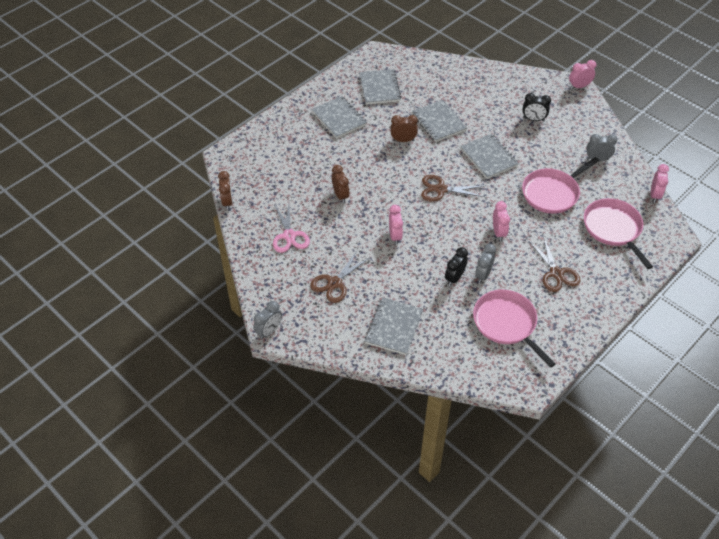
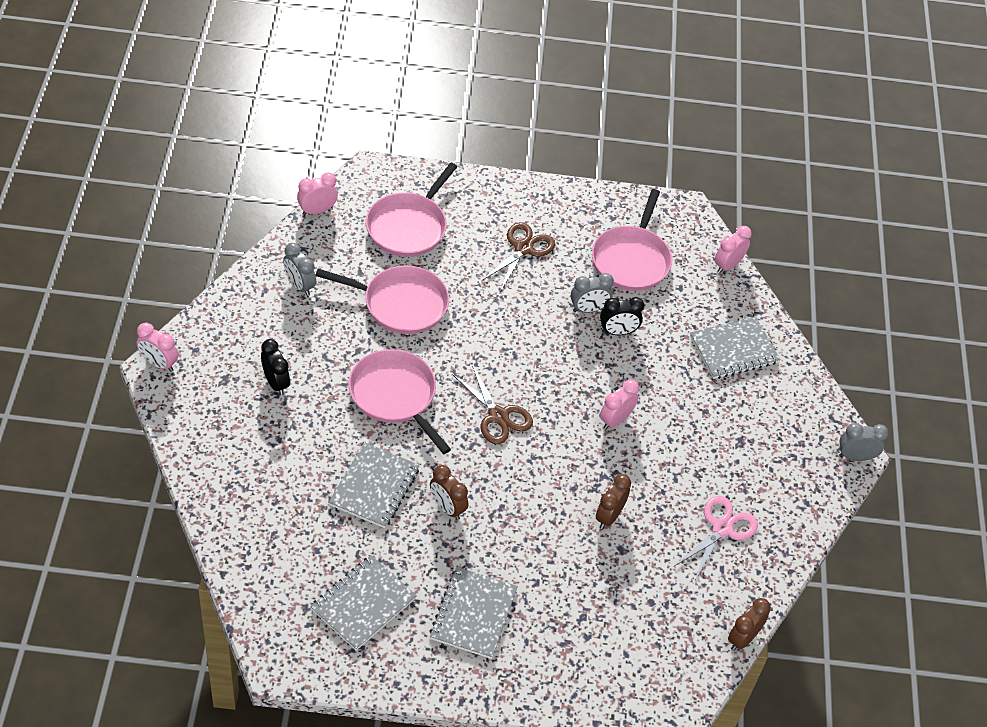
camera: 135 degrees left, 0 degrees up
(334, 283) = (737, 437): brown scissors -> none
(488, 157) = (395, 395): grey notebook -> pink pan
(498, 232) = (513, 325): pink clock -> pink clock (727, 265)

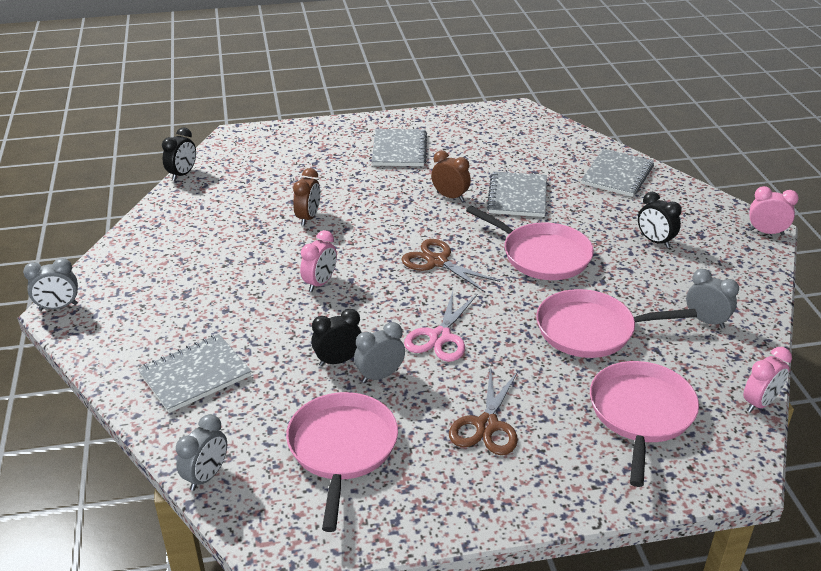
camera: 170 degrees right, 15 degrees down
(363, 604) = (482, 140): grey notebook -> grey notebook (617, 175)
(722, 528) = (203, 230): pink scissors -> pink scissors (440, 337)
(727, 265) = (206, 476): pink clock -> grey clock
(742, 638) = (182, 174): brown clock -> black clock

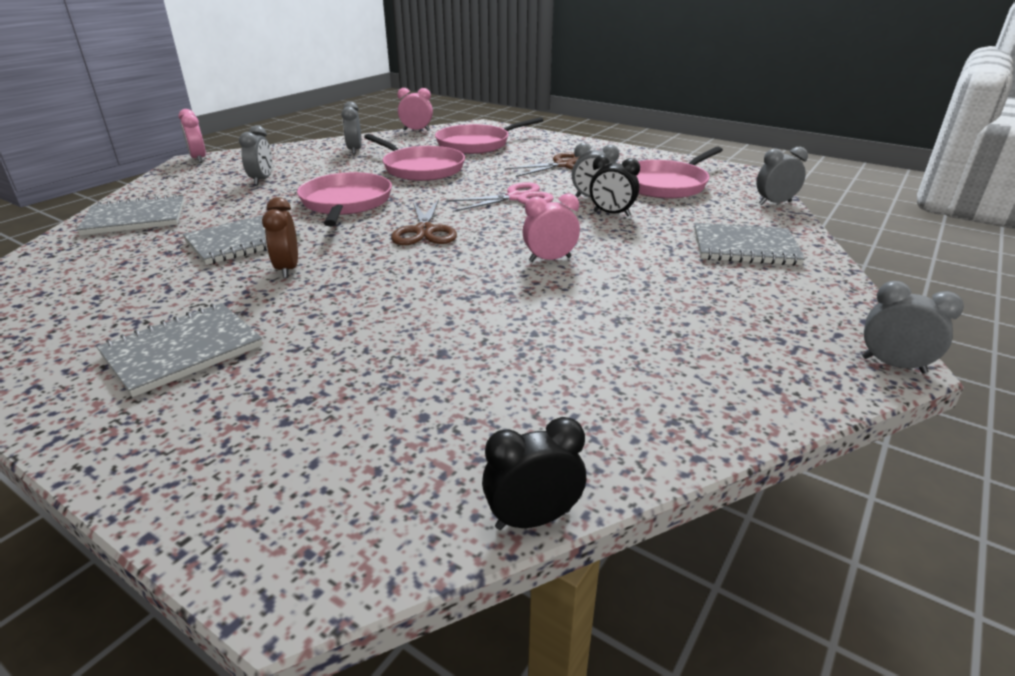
camera: 135 degrees left, 5 degrees down
(308, 218) = (459, 321): brown clock -> none
(655, 241) = (262, 180): black clock -> grey clock

